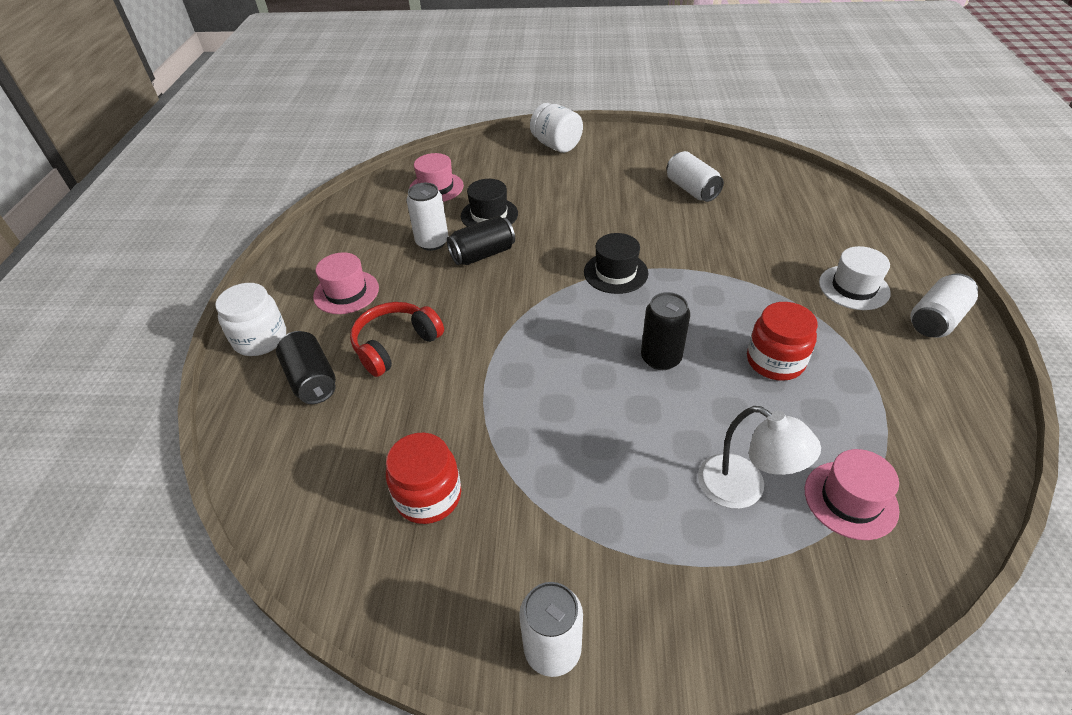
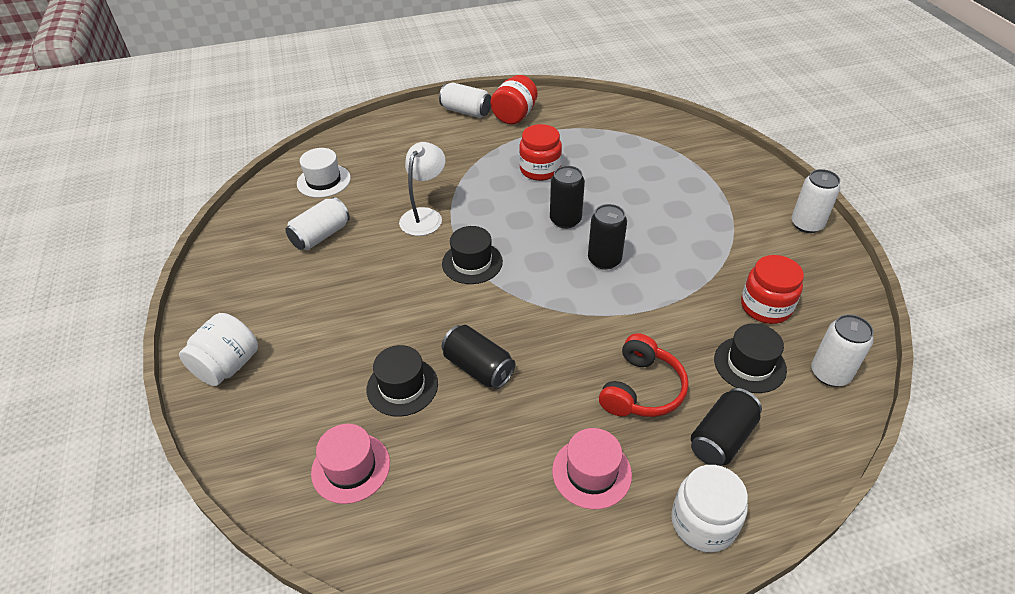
camera: 110 degrees left, 0 degrees up
(366, 439) = (749, 364): none -> black hat
(395, 345) = (642, 389): red headphones -> red headphones turned 90 degrees counterclockwise
(432, 242) = (472, 424): white can -> white can (830, 373)
(577, 372) = (604, 260): none -> black can
(744, 489) = (654, 173): white lamp -> white lamp (425, 216)
(850, 499) = (635, 138): pink hat -> none
(854, 287) = (444, 142): white hat -> white hat (324, 181)
(924, 367) = (514, 116): none -> red jar

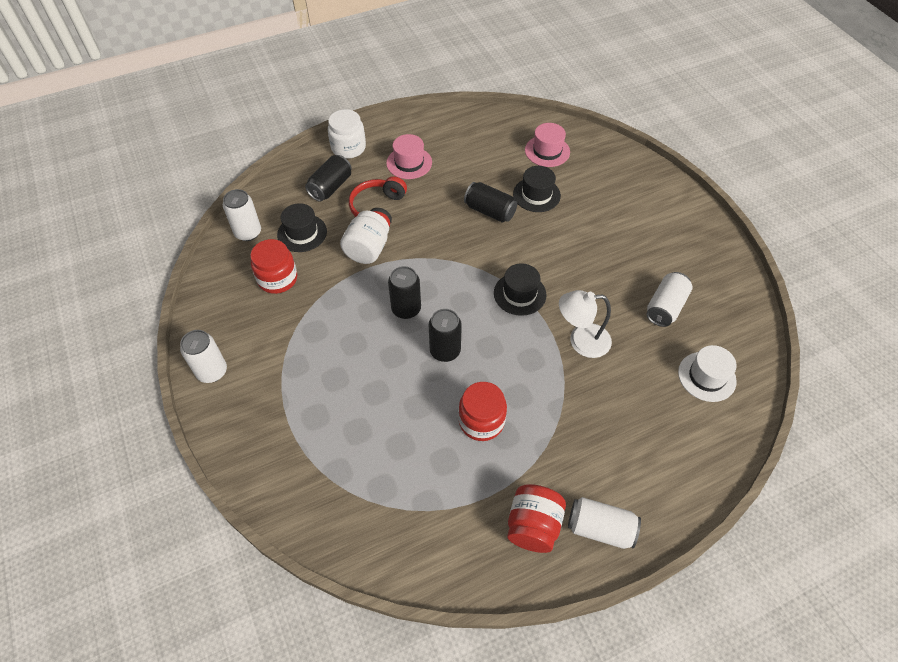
camera: 170 degrees right, 10 degrees up
(228, 366) = (660, 195): white jar -> white jar (367, 250)
(425, 216) = (581, 341): white lamp -> white lamp turned 75 degrees clockwise

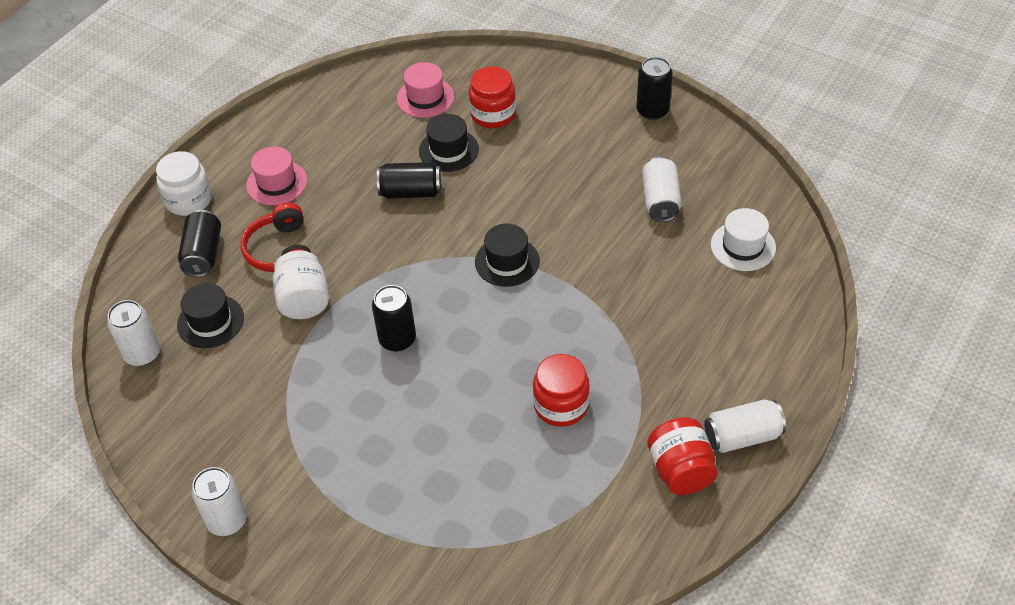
camera: 30 degrees left, 5 degrees down
(277, 279) = (223, 385): red jar -> red jar (493, 114)
(445, 351) = (472, 359): black can -> black can (652, 111)
(581, 341) = (602, 275): white lamp -> none

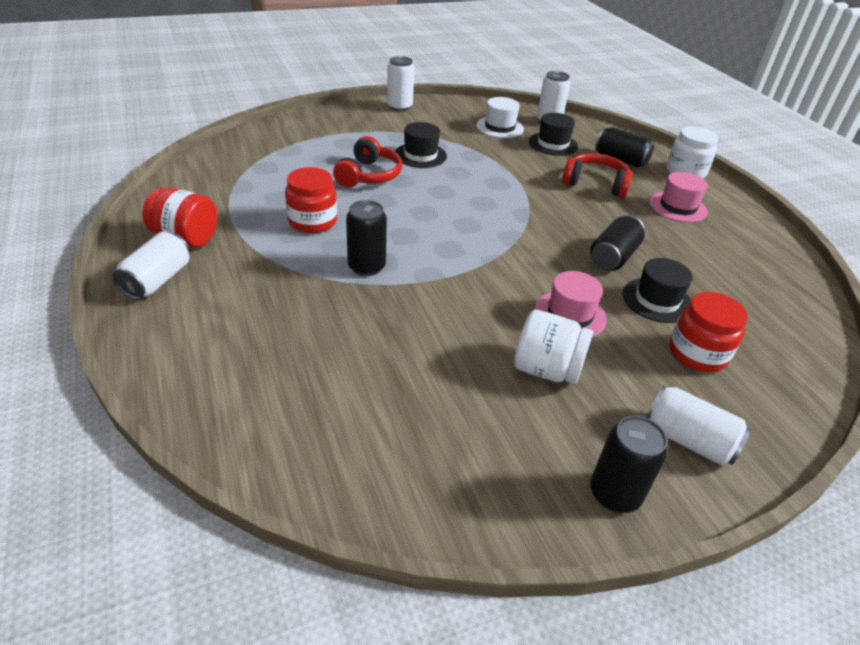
camera: 120 degrees right, 10 degrees down
(304, 301) = (535, 175): white jar -> white jar (546, 369)
(397, 339) = (458, 191): black can -> black can (366, 267)
(425, 97) = (756, 323): pink hat -> pink hat (570, 315)
(436, 425) = (369, 175): none -> red headphones
(507, 261) = (478, 265): black hat -> black hat (420, 155)
(660, 200) = (453, 398): white can -> white can (688, 439)
(743, 246) = (320, 419): white hat -> white hat (499, 127)

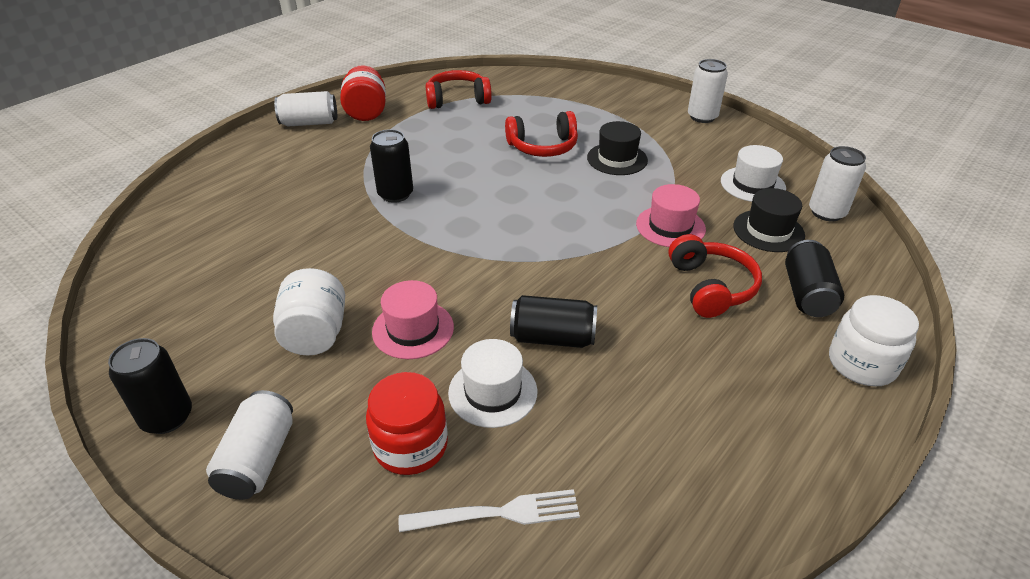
camera: 65 degrees right, 0 degrees up
(233, 184) = (457, 99): none -> red headphones
(312, 221) = (438, 148): red jar -> none
(657, 300) = (492, 392): black hat -> white hat
(678, 207) = (742, 373): pink hat -> pink hat (670, 226)
(766, 334) = (497, 513): none -> white fork

